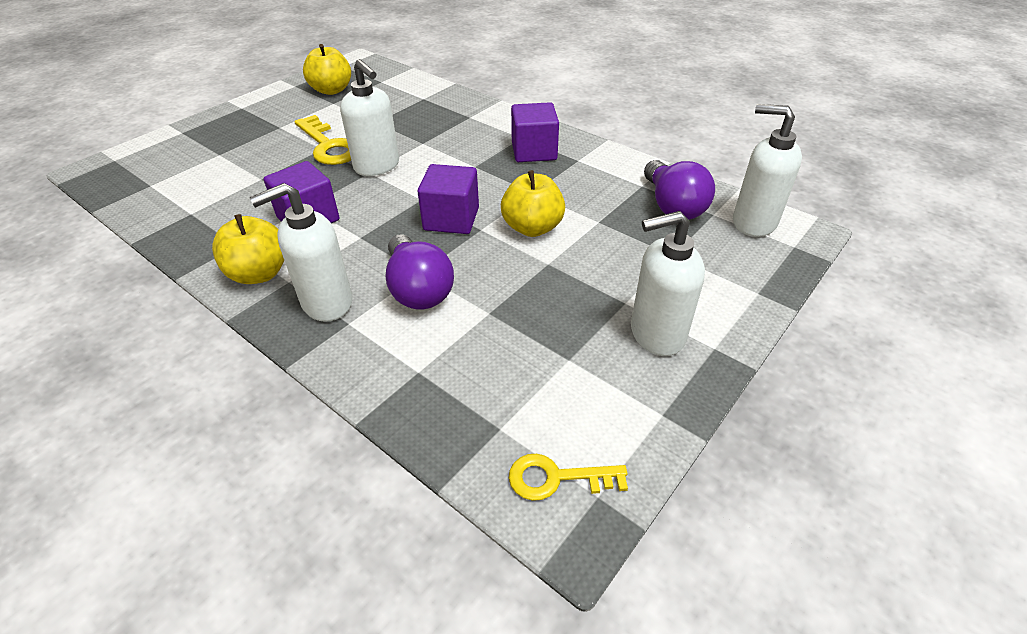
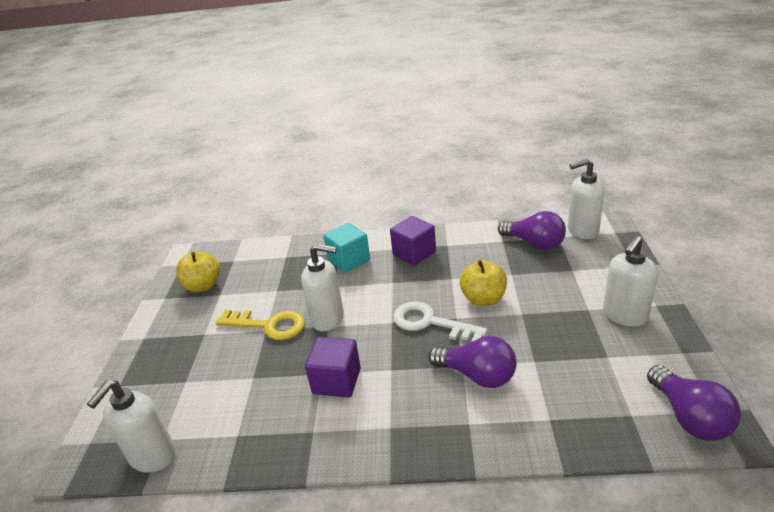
camera: 35 degrees left, 10 degrees down
(259, 273) = (362, 437): yellow apple -> none
(326, 303) = (437, 422): white soap dispenser -> white soap dispenser (152, 456)
(451, 219) = (430, 322): purple cube -> white key
(468, 127) = (349, 260): none -> turquoise cube
(556, 478) = (689, 417): yellow key -> purple light bulb

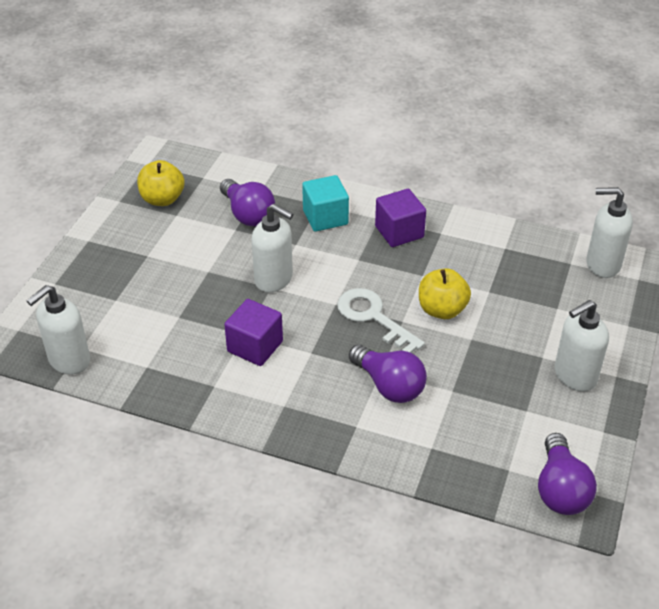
camera: 15 degrees right, 10 degrees up
(269, 325) = (213, 267): yellow key -> none
(534, 243) = (537, 263): purple light bulb -> purple light bulb (248, 214)

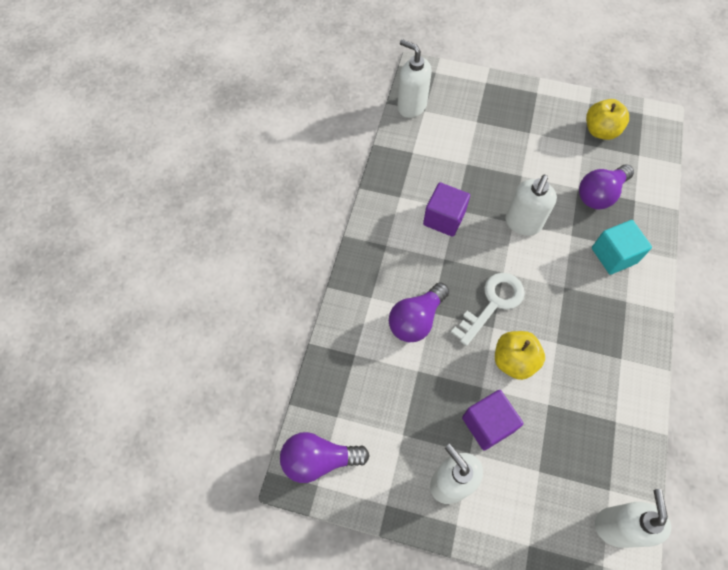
camera: 85 degrees right, 20 degrees up
(399, 232) = (611, 320): purple cube -> purple cube (487, 424)

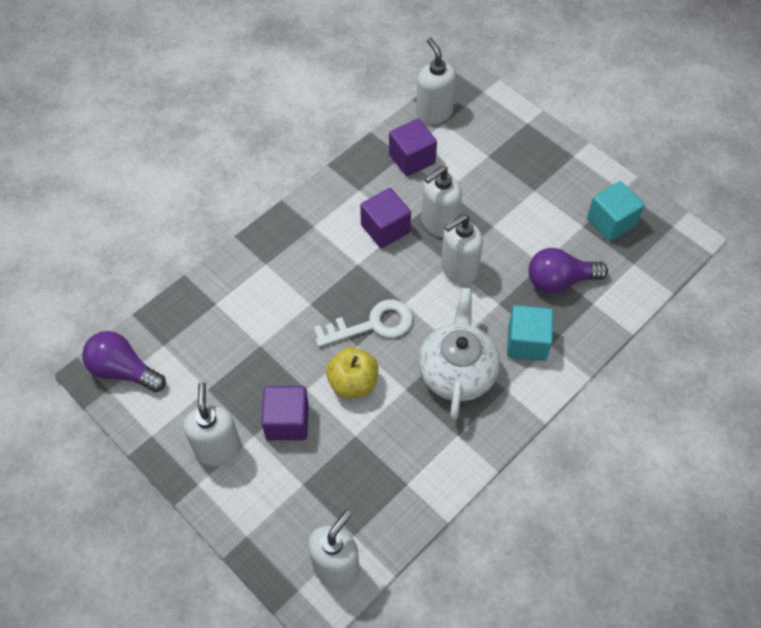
camera: 30 degrees right, 5 degrees down
(416, 319) = (291, 303): purple light bulb -> none
(422, 151) = (412, 159): none -> purple cube
(481, 193) = (438, 223): none -> white soap dispenser
(583, 306) = (457, 371): none -> white teapot
(600, 131) = (611, 222): yellow apple -> turquoise cube

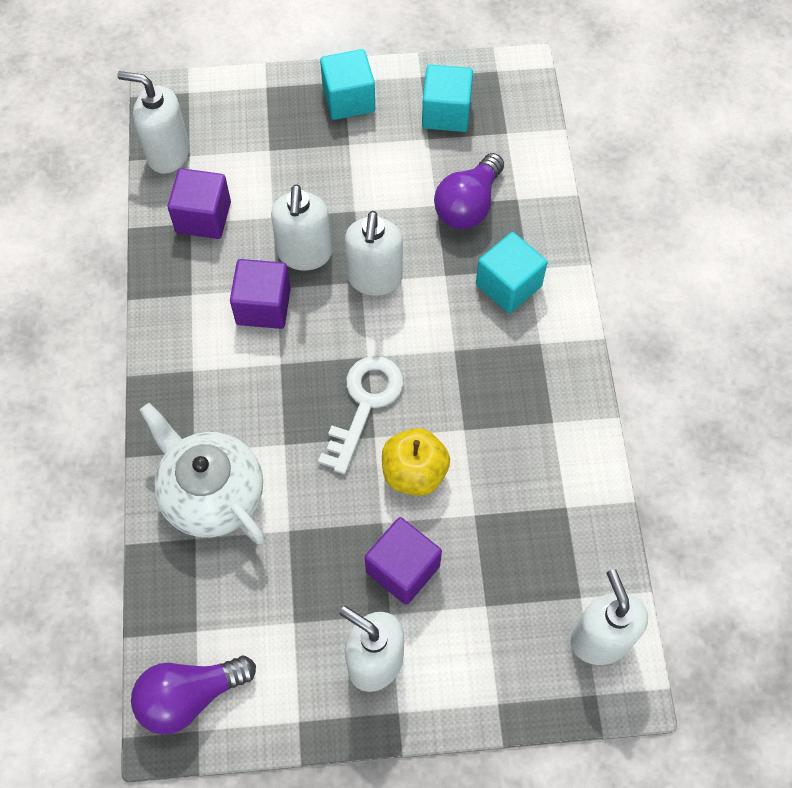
camera: 50 degrees left, 5 degrees up
(457, 371) = (485, 368): white teapot -> white teapot (211, 493)
(564, 167) = (348, 99): none -> turquoise cube

